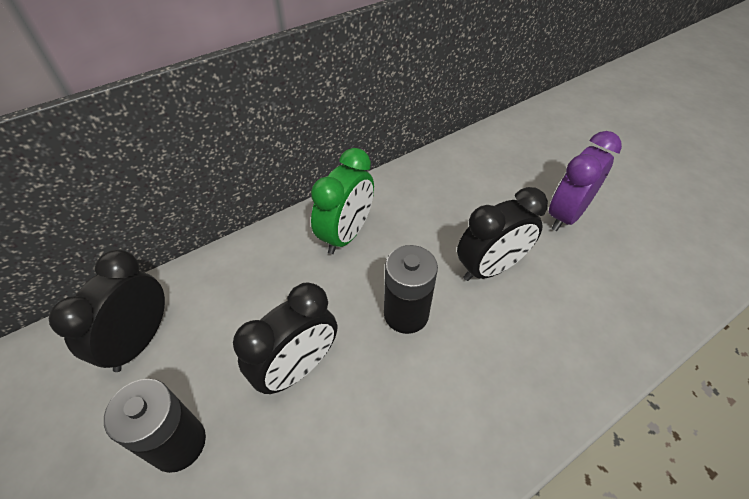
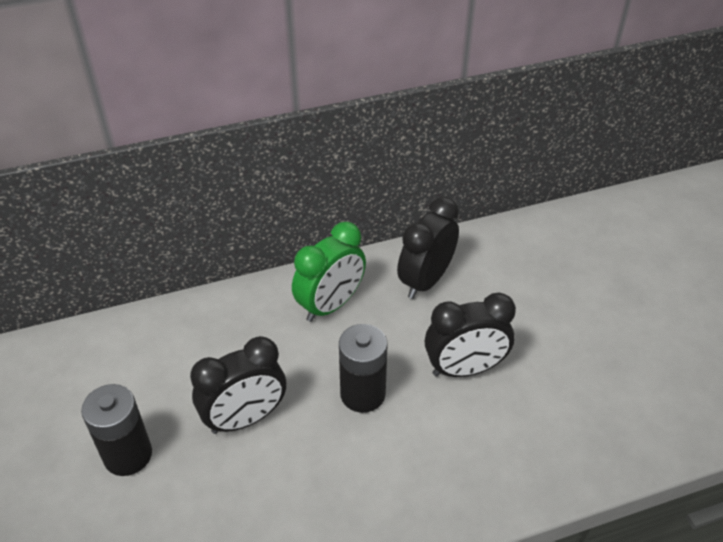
camera: 15 degrees right, 5 degrees down
(140, 341) = (113, 363): black clock -> black clock (425, 281)
(566, 215) = (572, 332): purple clock -> none

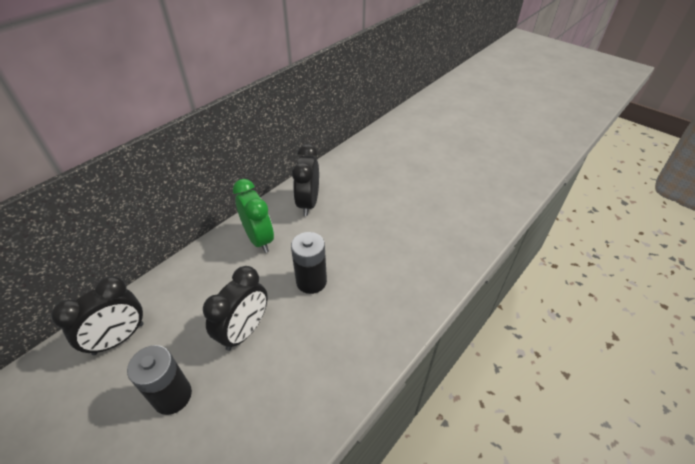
camera: 30 degrees left, 0 degrees up
(330, 305) = (259, 239): green clock -> green clock turned 45 degrees counterclockwise
(464, 369) = (361, 241): black clock -> black clock (119, 338)

